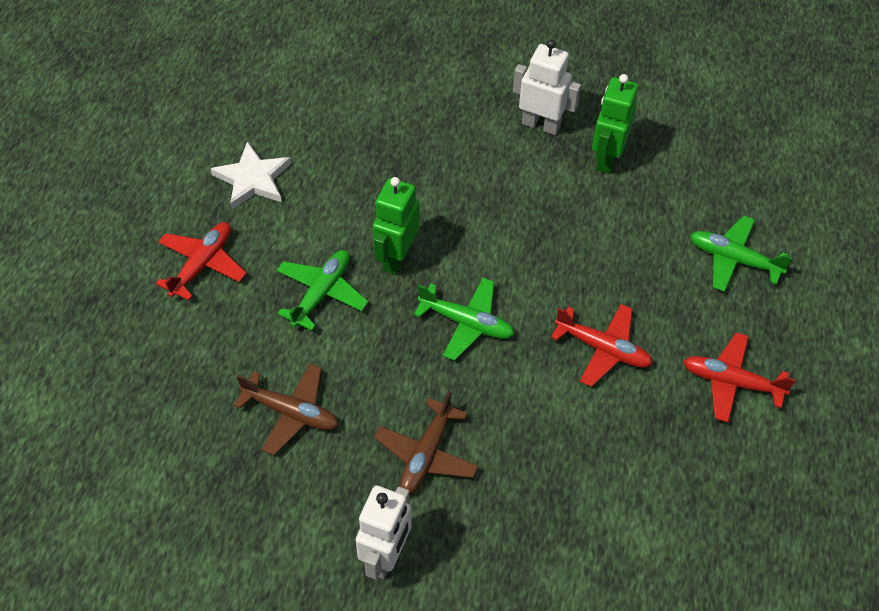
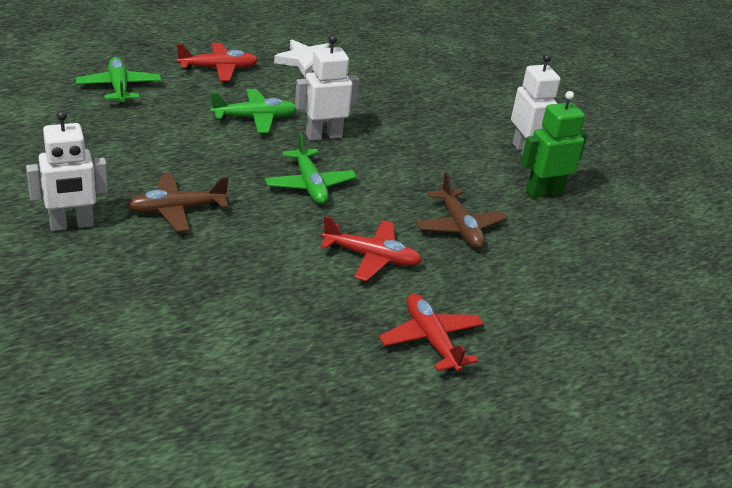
camera: 45 degrees right, 20 degrees down
(291, 413) = (146, 142): brown plane -> brown plane (459, 227)
(396, 258) = (323, 135): green robot -> white robot
(603, 349) = (372, 257): red plane -> red plane turned 60 degrees counterclockwise
(733, 259) = (551, 293): green plane -> green plane (119, 87)

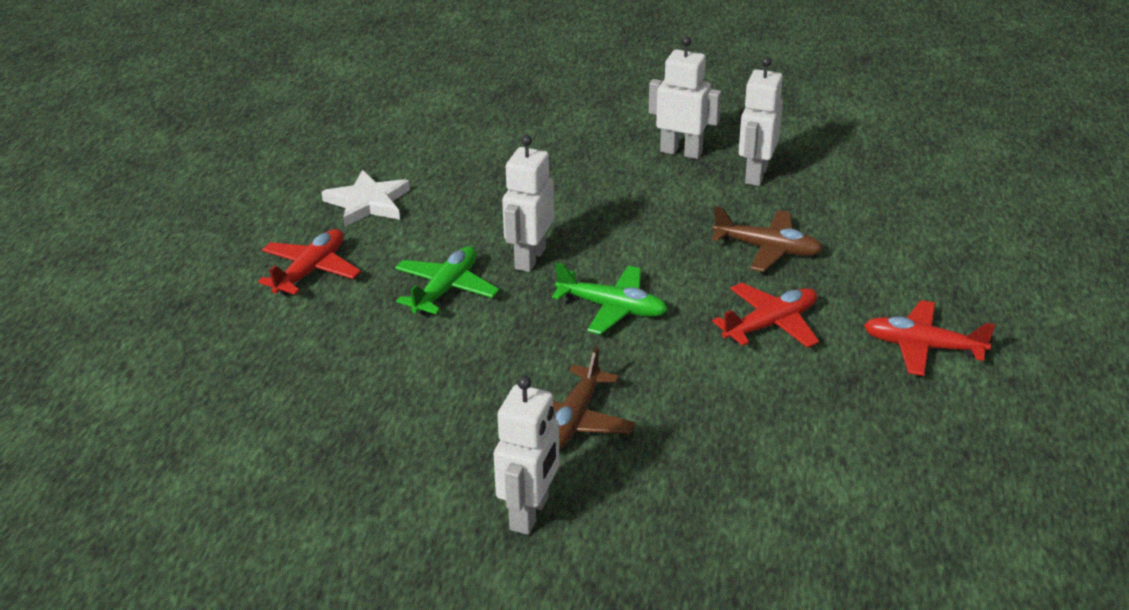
camera: 45 degrees left, 0 degrees up
(119, 87) = (266, 364): green plane -> none
(544, 192) = (755, 174): green robot -> white robot

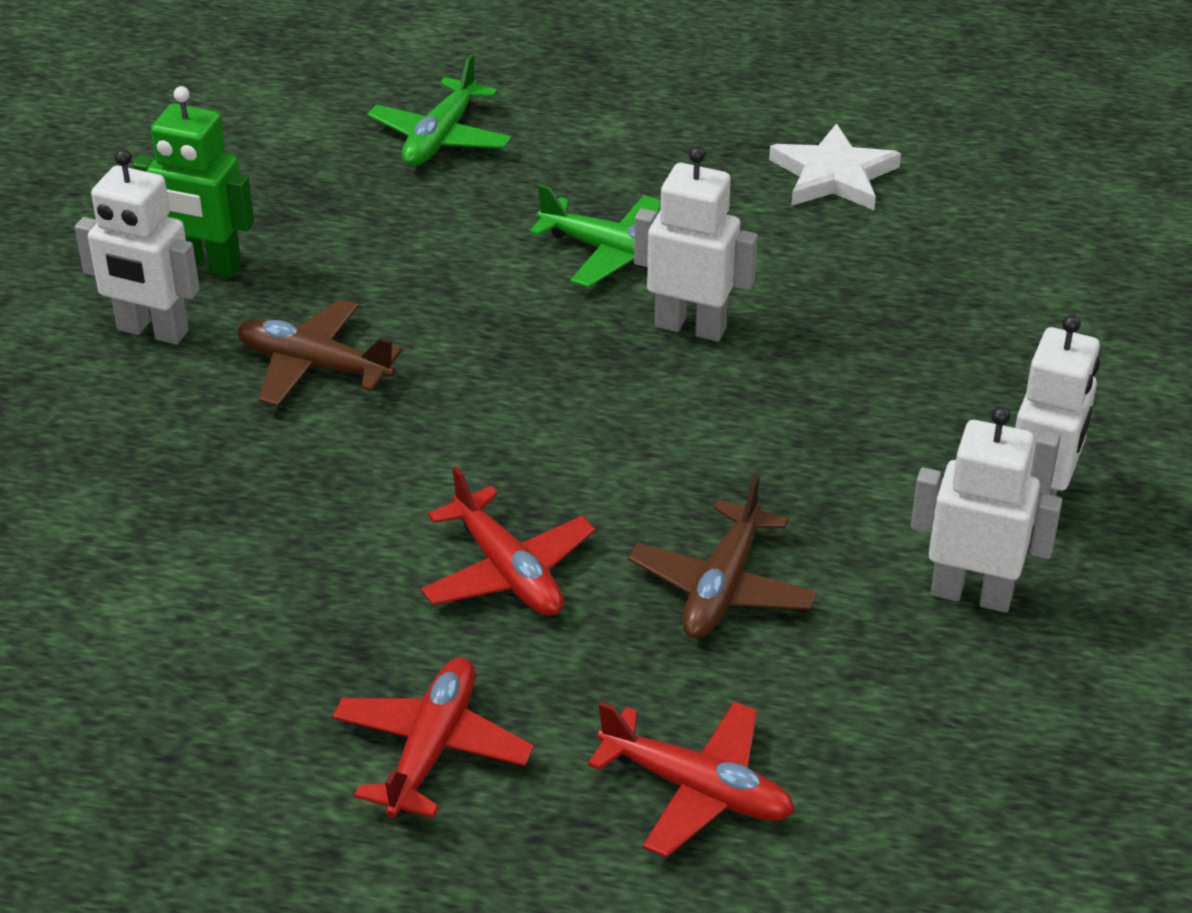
camera: 90 degrees right, 5 degrees up
(311, 271) = (660, 141): red plane -> red plane (697, 790)
(443, 492) = (206, 266): none -> green robot
(613, 308) = (560, 406): green plane -> green plane (440, 138)

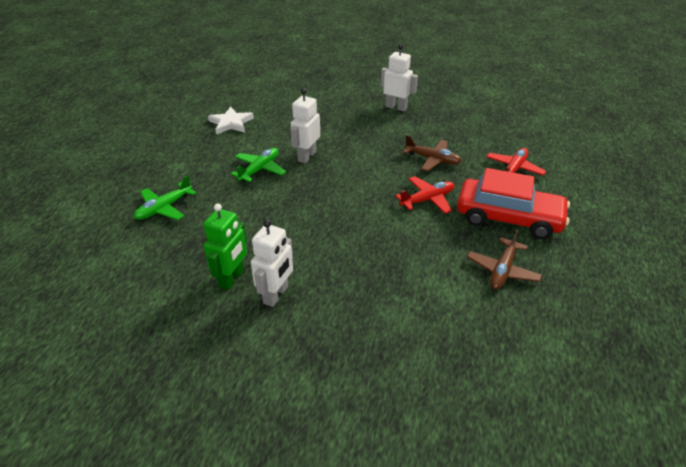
camera: 85 degrees left, 0 degrees up
(313, 366) = (310, 244): brown plane -> brown plane (502, 270)
(432, 748) = (508, 217): red plane -> red car
(440, 138) = (164, 208): green plane -> green plane turned 105 degrees clockwise
(971, 594) = (433, 121): white robot -> none

